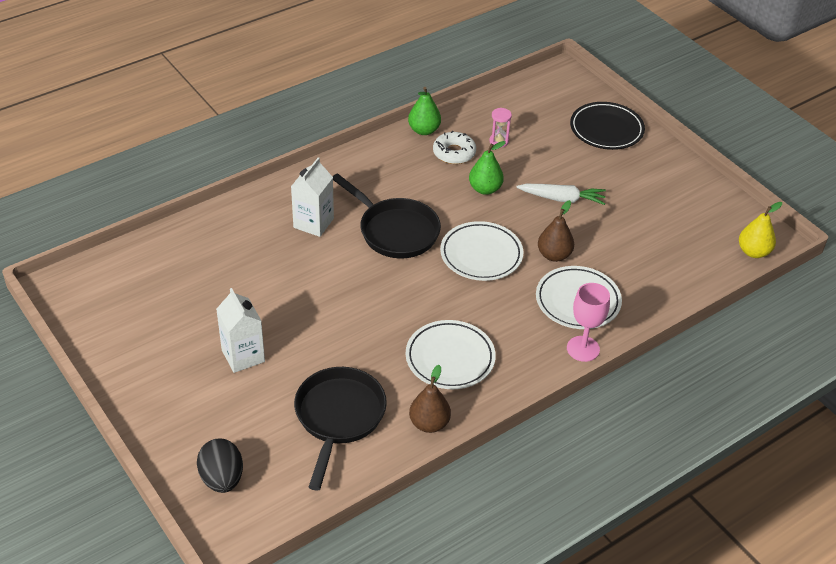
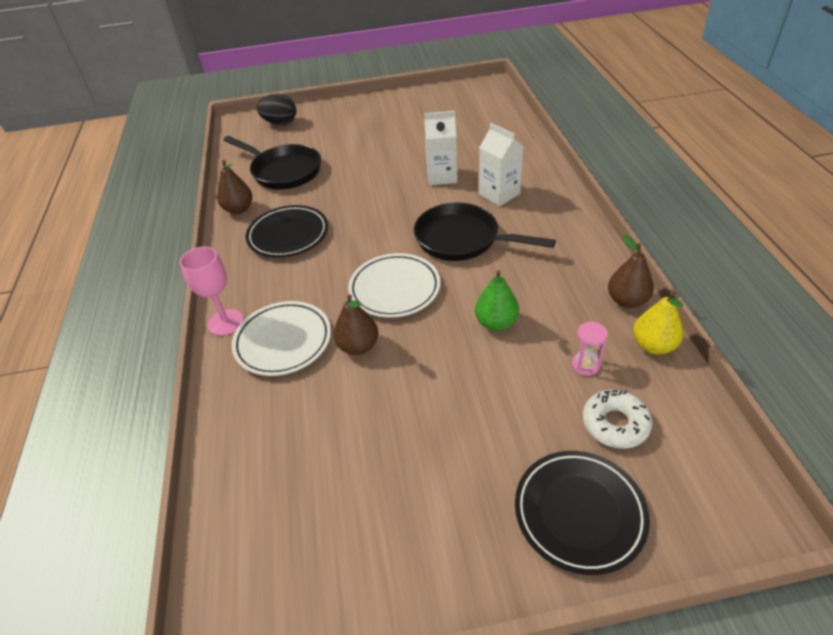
camera: 120 degrees right, 0 degrees up
(243, 356) = (372, 141): white carton -> white carton (442, 176)
(395, 231) = (462, 239): black pan -> black pan turned 45 degrees clockwise
(424, 130) = (627, 300): green pear -> brown pear
(450, 358) = (288, 235): white plate -> black plate
(454, 153) = (573, 315): white donut -> white donut (615, 424)
(562, 199) = (446, 390): white carrot -> none
(753, 252) = (219, 584): yellow pear -> yellow pear (653, 345)

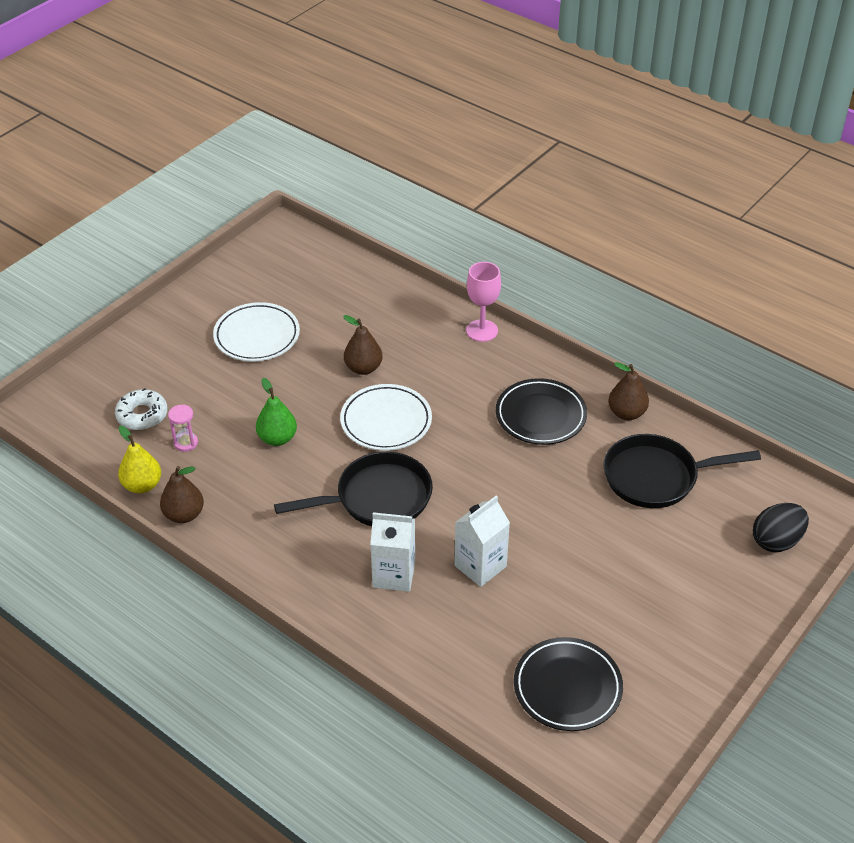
camera: 135 degrees right, 0 degrees up
(283, 341) = (421, 342): white plate -> white plate (257, 336)
(579, 513) = (137, 359): black plate -> black plate (567, 687)

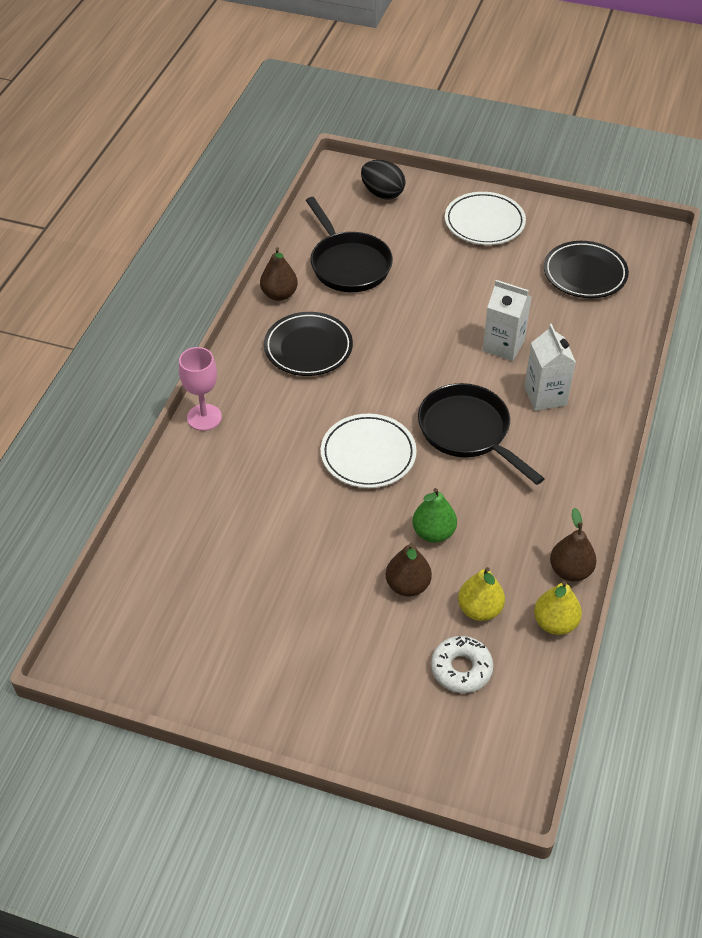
camera: 110 degrees left, 5 degrees up
(186, 443) = (479, 609): pink hourglass -> yellow pear
(257, 336) = (288, 609): white plate -> white plate (484, 222)
(363, 368) = (300, 496): brown pear -> brown pear (407, 585)

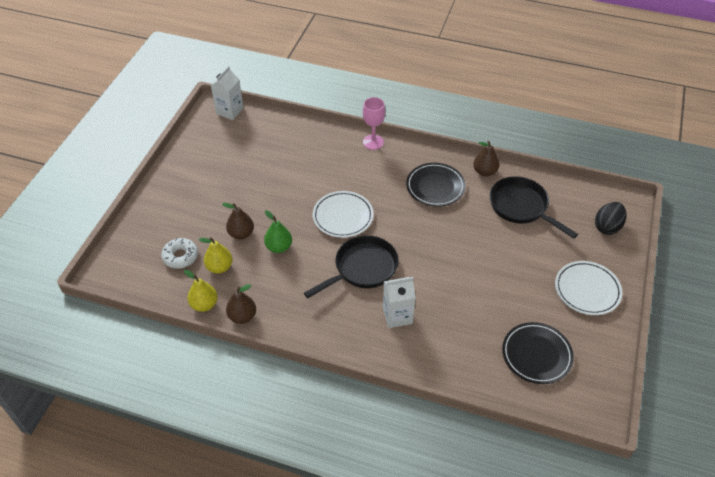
camera: 90 degrees right, 0 degrees up
(348, 264) = (521, 207): black pan -> black pan turned 75 degrees clockwise
(503, 345) = (447, 293): white carton -> white carton (229, 111)

